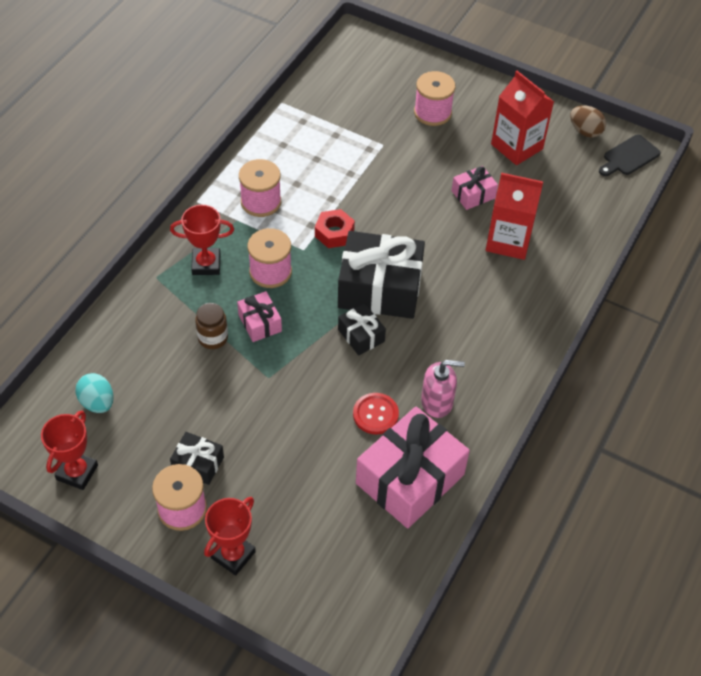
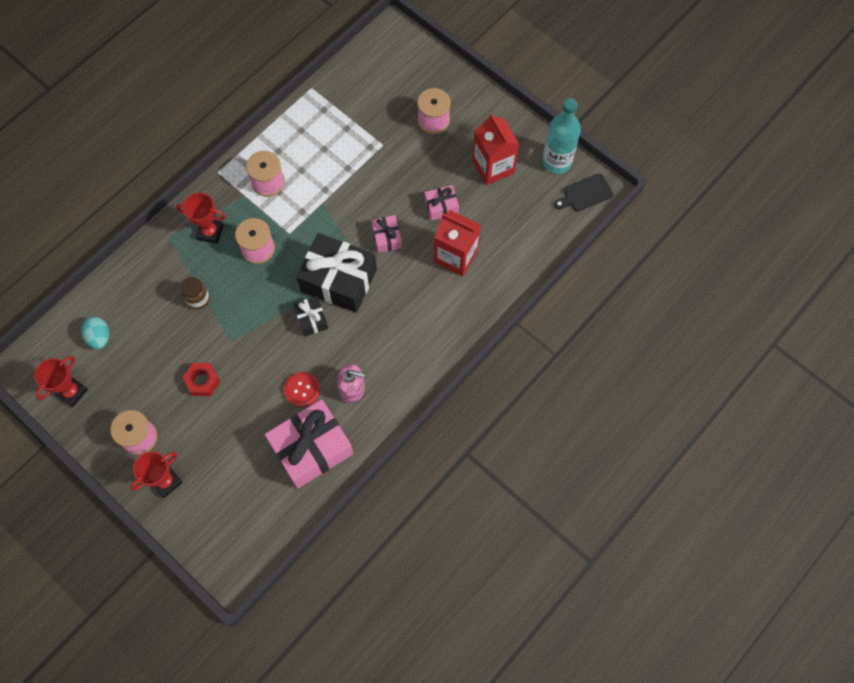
camera: 15 degrees right, 15 degrees up
(198, 464) = (160, 403): black gift -> none
(260, 323) = (237, 293): pink gift -> pink gift (387, 238)
(334, 233) = (318, 222): red nut -> red nut (203, 381)
(585, 131) = (556, 162): brown egg -> turquoise bottle

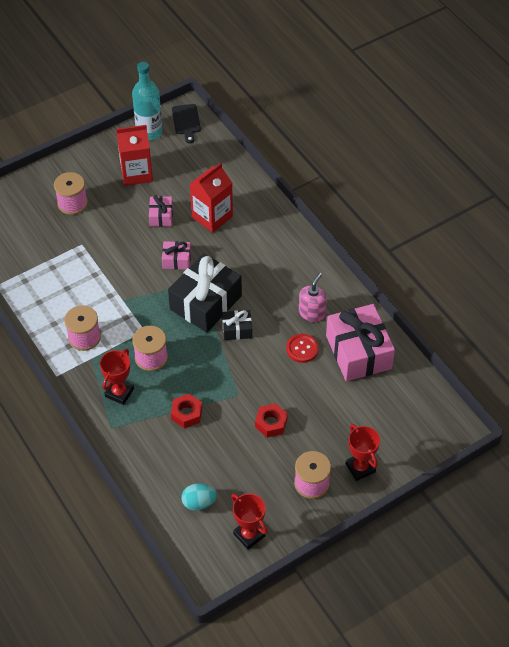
camera: 75 degrees left, 15 degrees down
(198, 299) = (186, 414): brown jar -> red nut

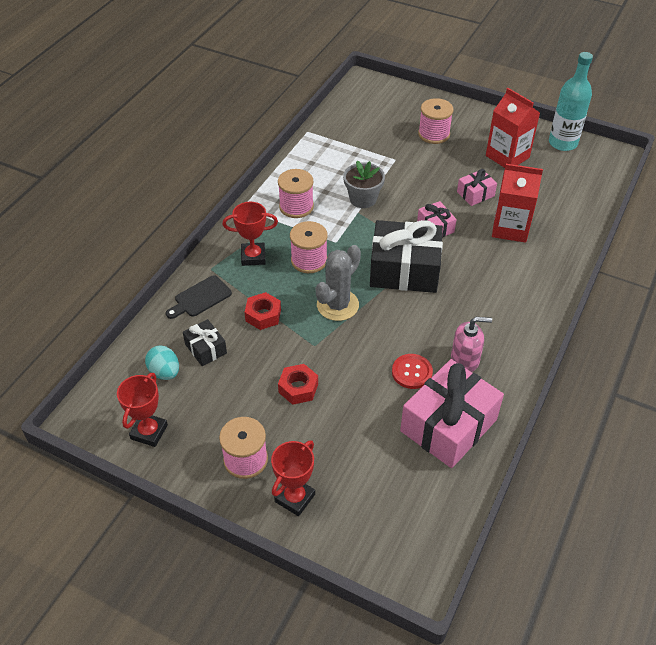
camera: 60 degrees right, 5 degrees down
(110, 289) = (363, 199): none -> grey flower pot
(186, 121) = (602, 160): black cutting board -> black cutting board (200, 298)
(210, 361) = (337, 305): none -> grey cactus
(237, 329) = (392, 308): black gift -> black gift (206, 349)

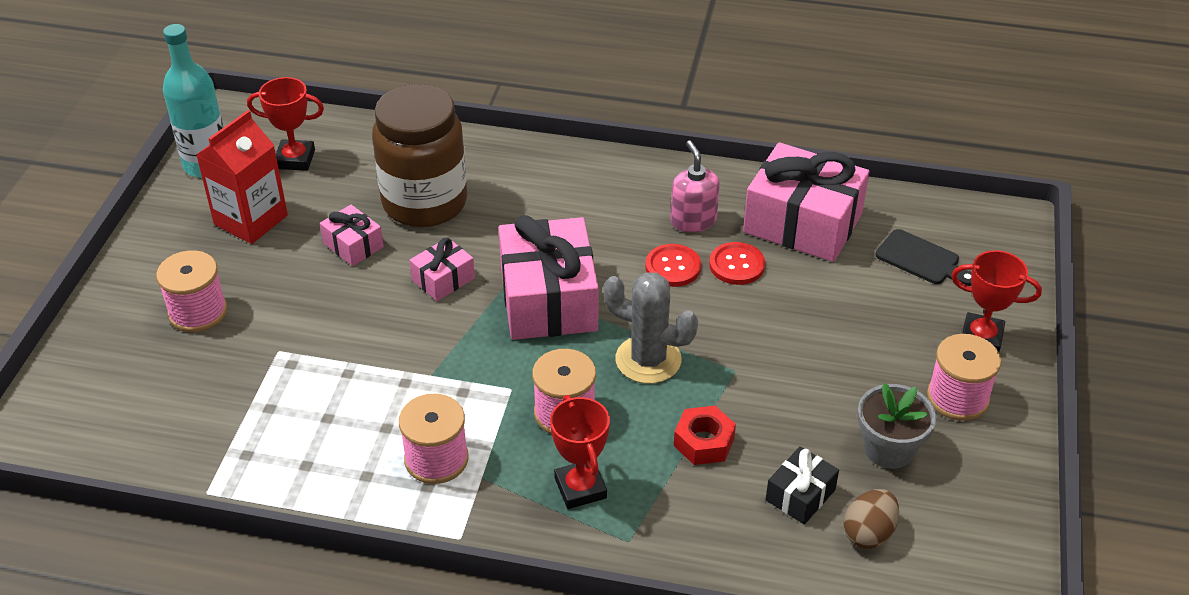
camera: 105 degrees left, 5 degrees down
(149, 432) = (978, 517): red trophy -> red trophy (295, 159)
(165, 372) = (868, 533): turquoise egg -> brown egg
(200, 298) = (700, 534): black cutting board -> black cutting board (921, 259)
(298, 388) = (818, 371): red nut -> none
(363, 199) = (395, 374): grey flower pot -> grey flower pot (888, 449)
(404, 270) = (548, 299): black gift -> pink gift
(419, 337) = (673, 267): none -> red button
(510, 228) = (425, 203): red carton -> brown jar

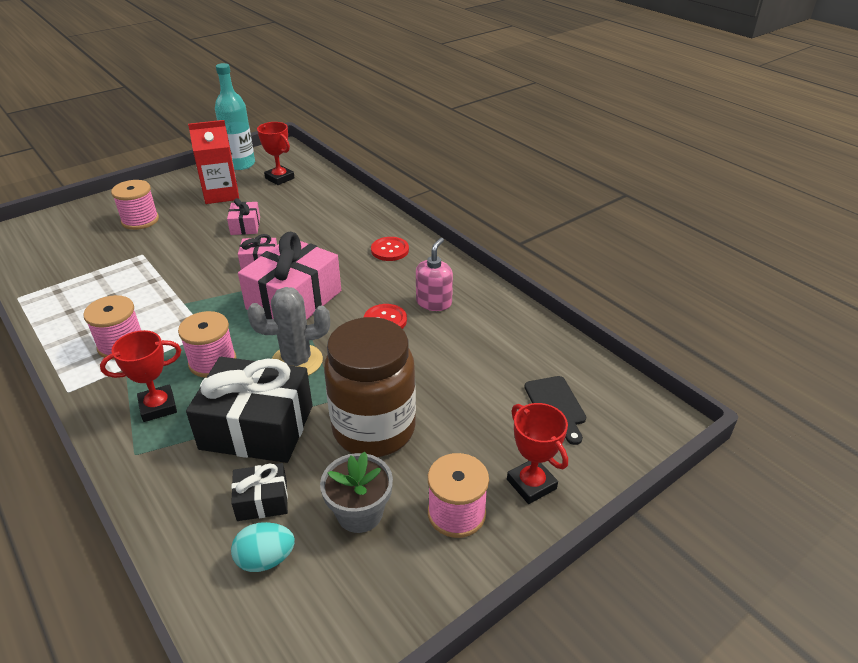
camera: 40 degrees right, 5 degrees down
(425, 203) = (306, 223): brown jar -> brown jar (374, 429)
(580, 488) = (158, 407): red trophy -> red trophy turned 45 degrees clockwise
(648, 360) = (297, 361): grey cactus -> grey cactus turned 75 degrees counterclockwise
(704, 442) = (257, 427): red nut -> black gift
(737, 265) = (424, 340): red button -> red button (390, 250)
(802, 223) = (501, 339): pink gift -> none
(868, 533) = (266, 559): brown egg -> turquoise egg

